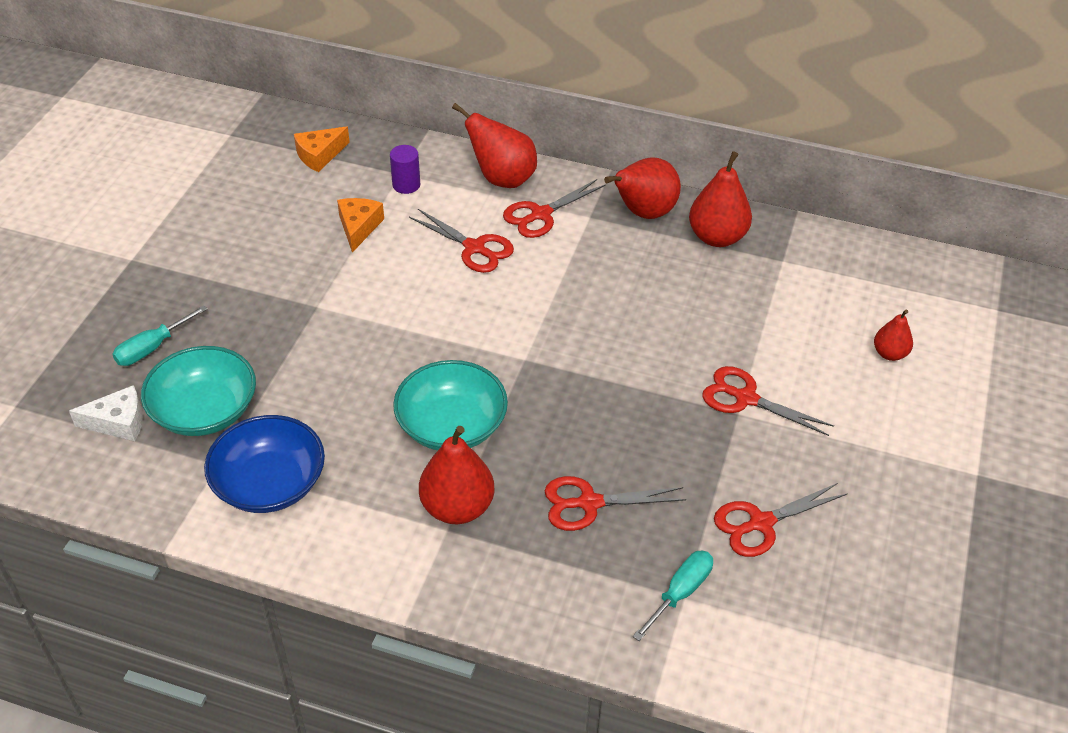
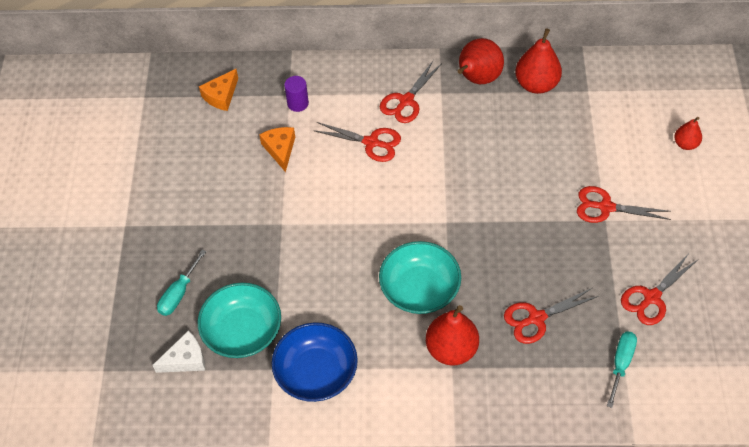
camera: 15 degrees left, 10 degrees up
(502, 178) = (365, 78): red pear -> none

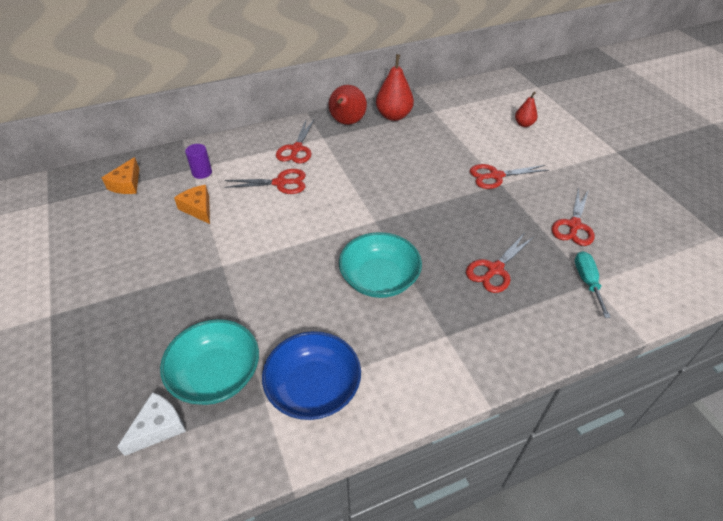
camera: 25 degrees left, 10 degrees down
(179, 293) = (130, 361): turquoise screwdriver -> none
(451, 349) = (436, 319): red pear -> none

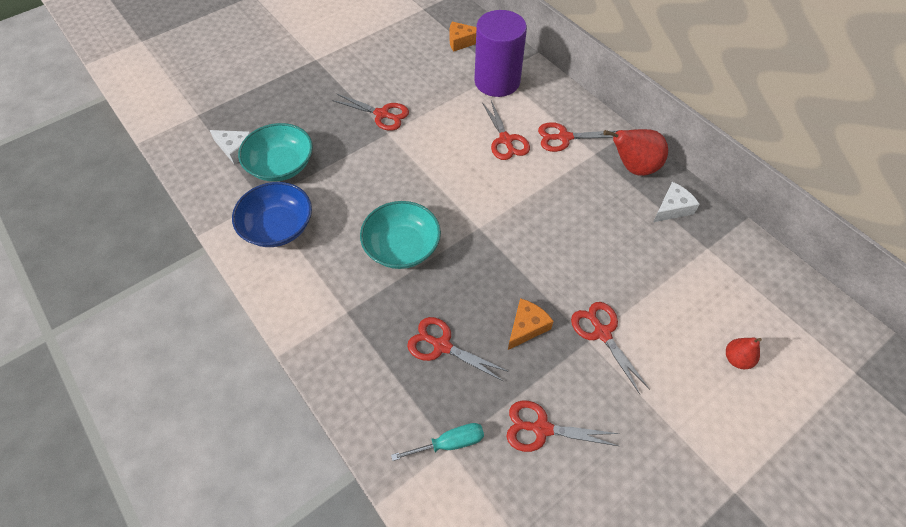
camera: 75 degrees right, 10 degrees up
(191, 265) = (382, 114): none -> red scissors
(198, 208) = (448, 95): orange cheese -> orange cheese (526, 327)
(202, 172) = (497, 81): purple cylinder -> purple cylinder, size x2.39
(394, 116) = (672, 208): red pear -> white cheese

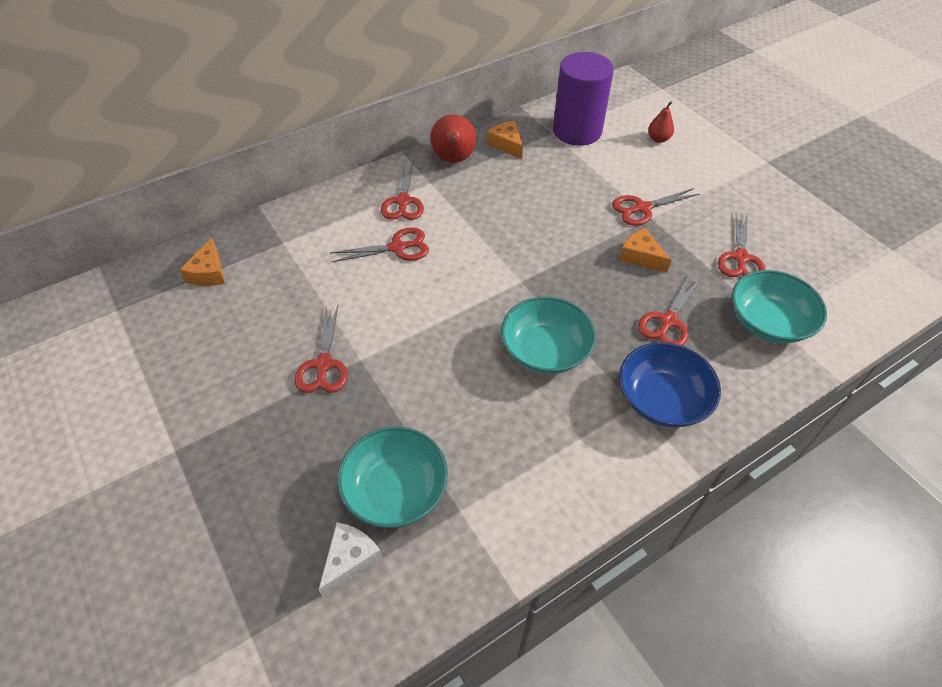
camera: 85 degrees left, 5 degrees down
(278, 227) = (508, 486): blue bowl -> blue bowl (662, 399)
(382, 114) = (323, 365): red scissors -> red scissors turned 150 degrees clockwise
(449, 443) = (768, 322): turquoise screwdriver -> turquoise bowl
(497, 81) = (297, 246): purple cylinder -> purple cylinder (577, 131)
(672, 208) = (506, 145): white cheese -> orange cheese

